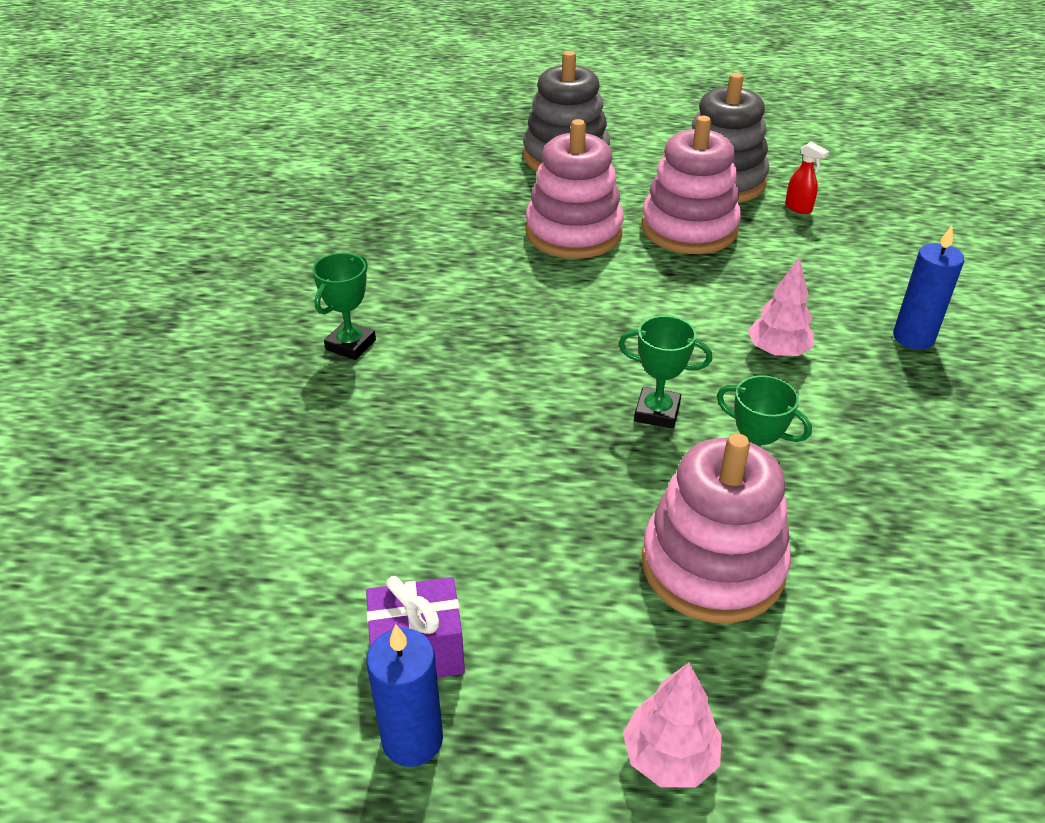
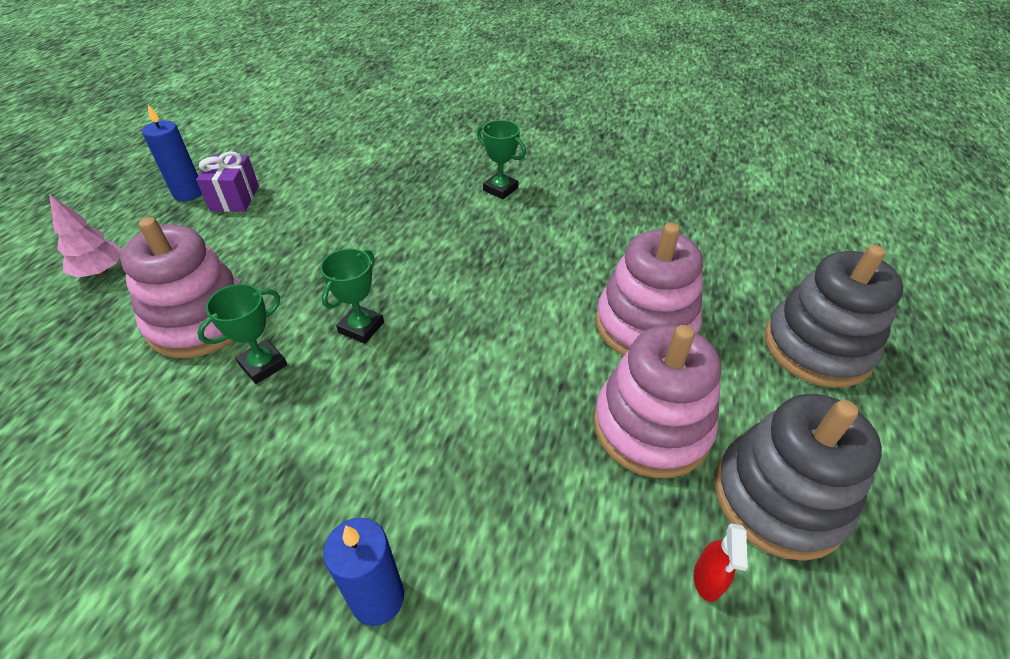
camera: 100 degrees right, 5 degrees up
(777, 352) = (403, 439): pink tree -> none
(798, 208) = (707, 580): red spray bottle -> red spray bottle turned 45 degrees counterclockwise

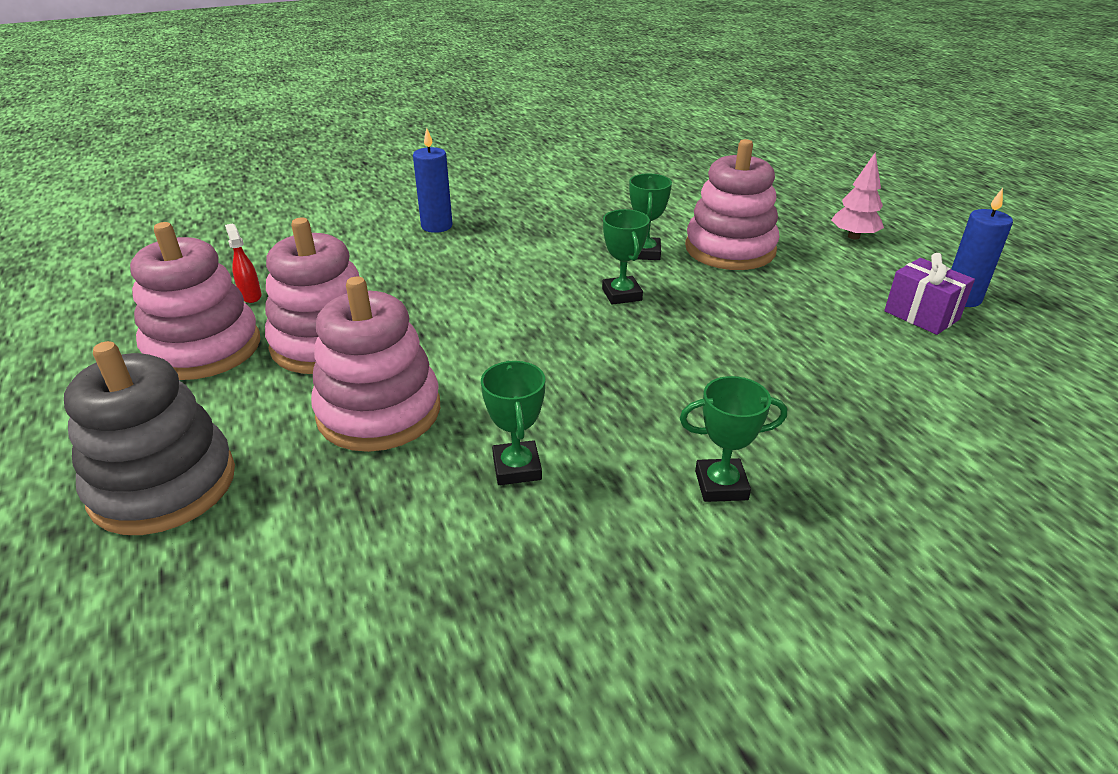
camera: 140 degrees right, 10 degrees down
(588, 245) = (517, 468): none -> green trophy
(778, 498) = (203, 348): grey stacking toy -> pink stacking toy

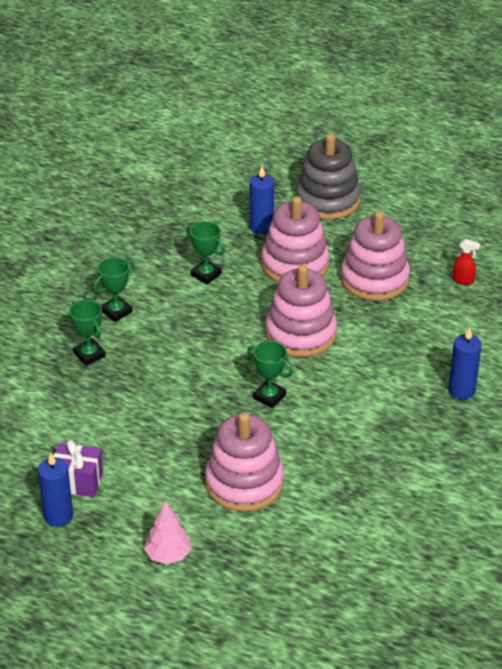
camera: 140 degrees right, 5 degrees up
(203, 348) = (424, 246): pink stacking toy -> pink stacking toy (300, 334)
(326, 499) = (261, 227): none -> blue candle
(645, 253) = (296, 445): green trophy -> green trophy (89, 355)

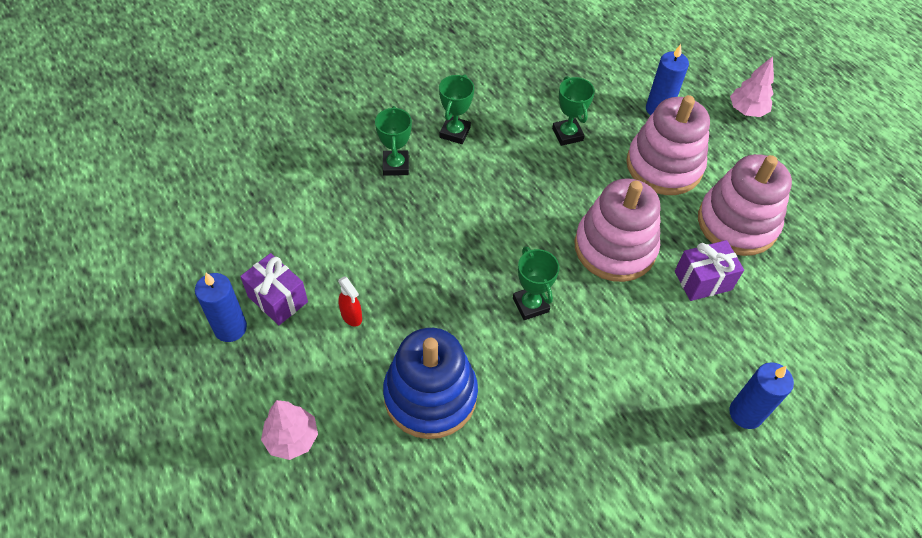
camera: 30 degrees right, 15 degrees up
(116, 311) = (455, 132): green trophy -> green trophy turned 60 degrees counterclockwise
(244, 483) = (430, 395): pink stacking toy -> blue stacking toy
(327, 200) = (747, 111): grey stacking toy -> pink tree
(377, 326) = (703, 280): none -> purple gift
(463, 280) = (836, 273): red spray bottle -> red spray bottle (351, 316)

